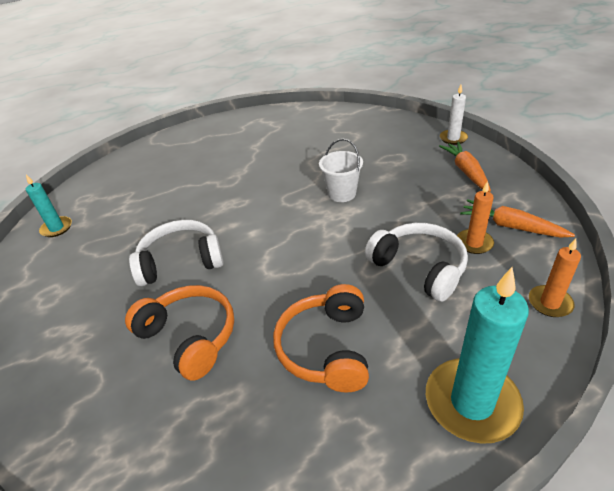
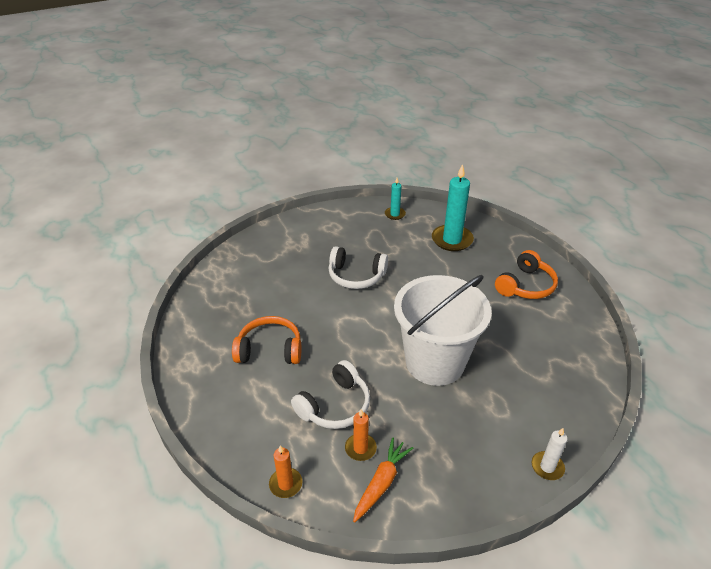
camera: 85 degrees right, 0 degrees up
(181, 261) = (356, 276): white headphones -> white headphones turned 120 degrees clockwise
(190, 336) = (290, 289): orange headphones -> orange headphones (526, 285)
(342, 193) = (434, 362): white bucket -> white bucket, size x2.34
(466, 171) = (475, 465): orange carrot -> none
(472, 402) = (216, 416): turquoise candle -> turquoise candle (452, 240)

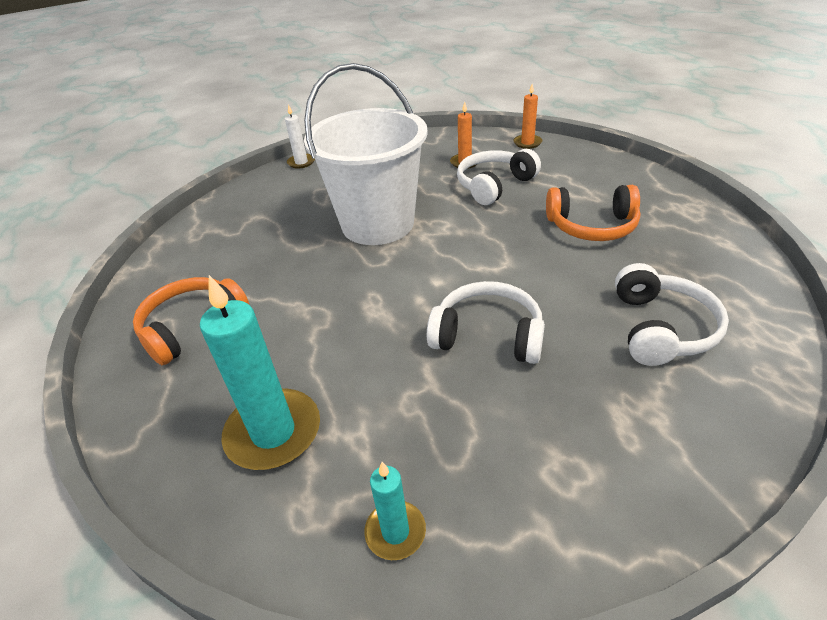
camera: 175 degrees left, 0 degrees up
(266, 276) = (661, 328): none -> white headphones
(381, 483) = (445, 148): orange carrot -> none

